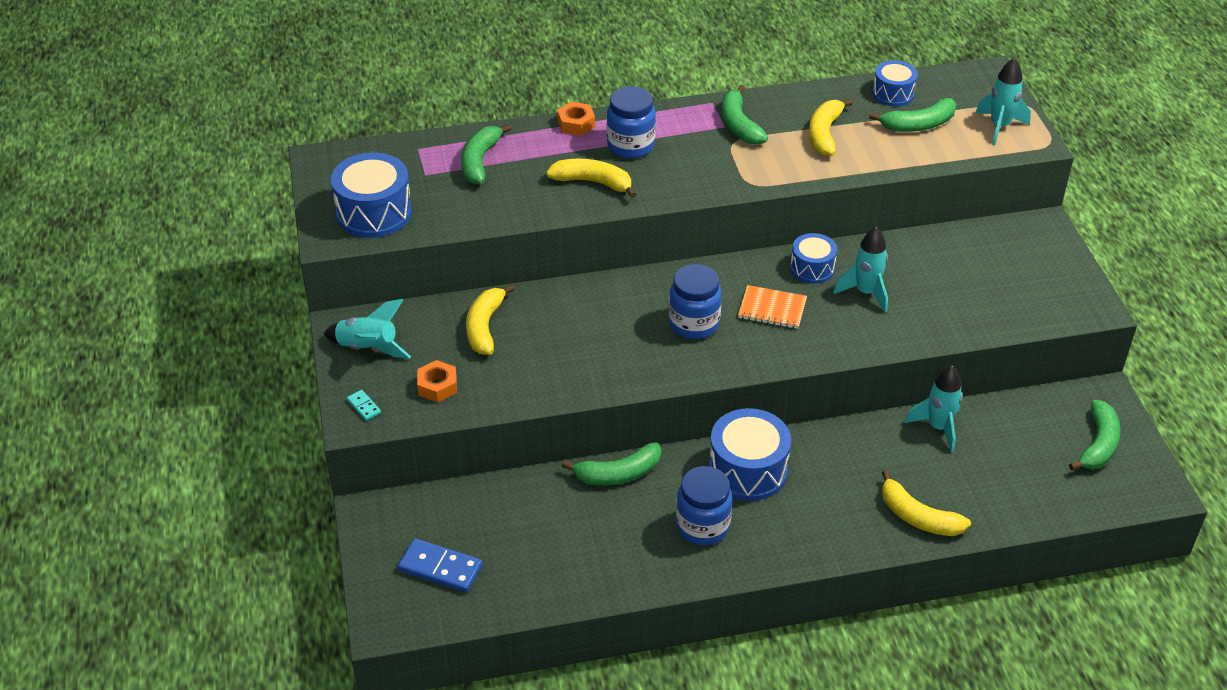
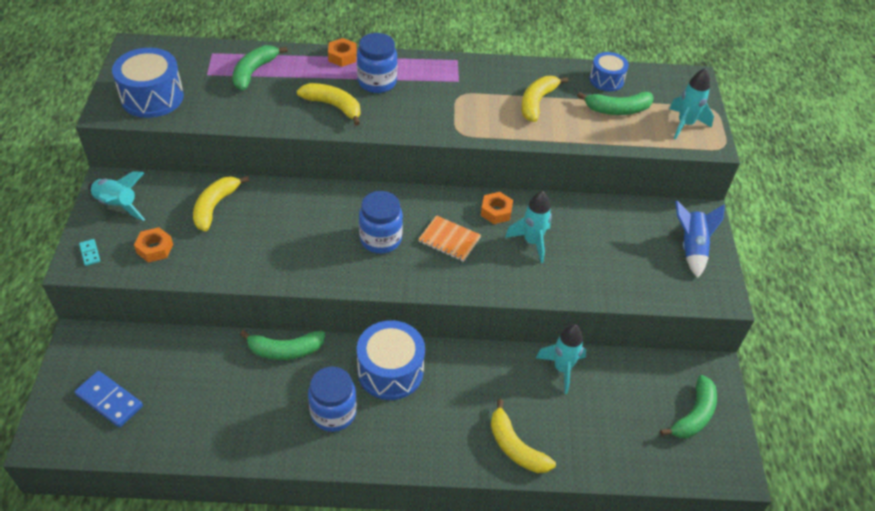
camera: 10 degrees right, 5 degrees up
(739, 125) = (470, 82): green banana -> none
(812, 268) = (496, 211): blue drum -> orange nut
(1044, 264) = (691, 248): none -> blue rocket

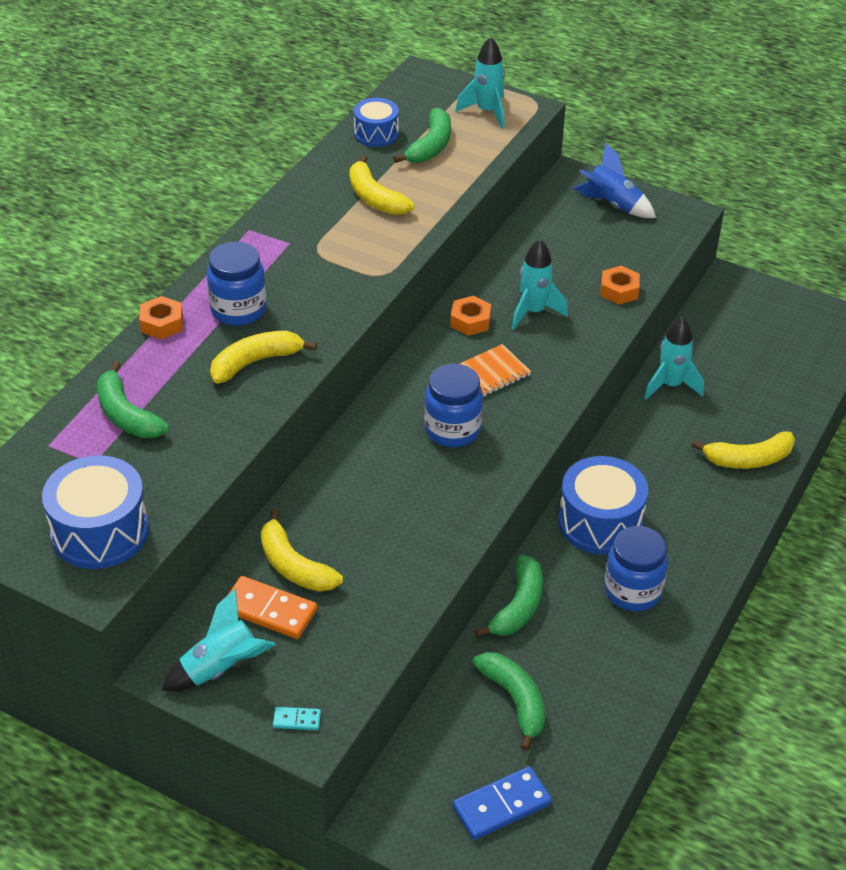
camera: 60 degrees left, 5 degrees down
(155, 248) = (332, 648): orange nut -> orange nut (619, 290)
(173, 209) = (269, 610): none -> orange domino
(694, 415) = (773, 318): green banana -> green banana (514, 700)

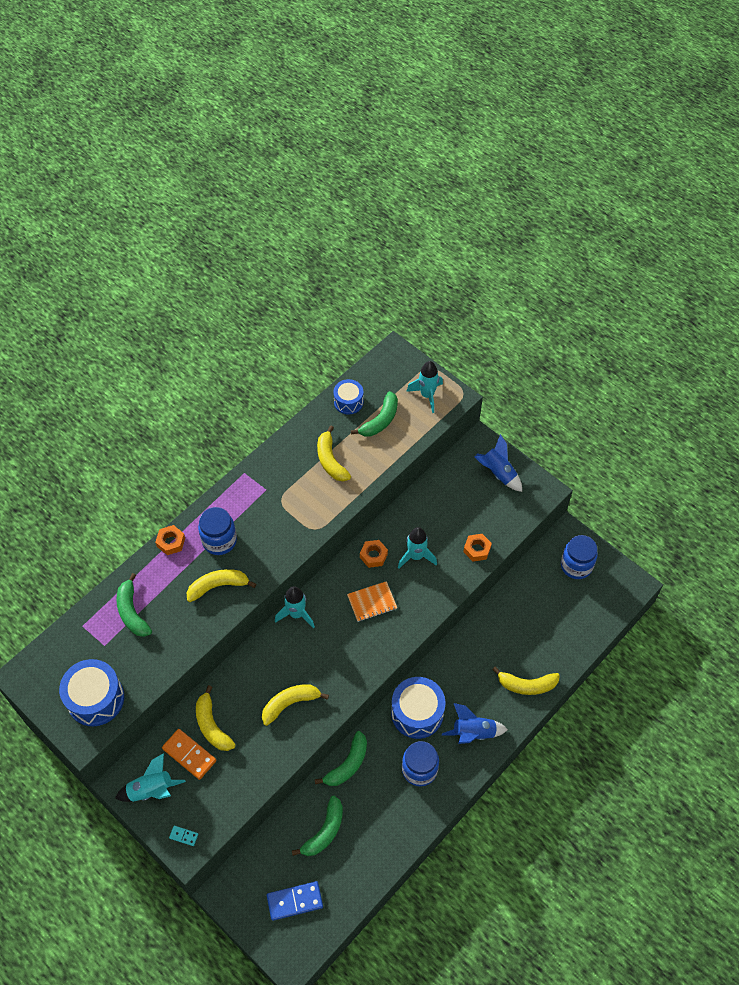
camera: 15 degrees right, 15 degrees up
(410, 515) = (290, 703): none -> yellow banana
(452, 430) = (335, 642): blue jar -> blue jar (576, 565)
(514, 700) = (324, 831): green banana -> green banana turned 45 degrees clockwise
(670, 385) = (498, 614): turquoise rocket -> turquoise rocket (296, 614)
(695, 530) = (473, 732): none -> blue rocket

